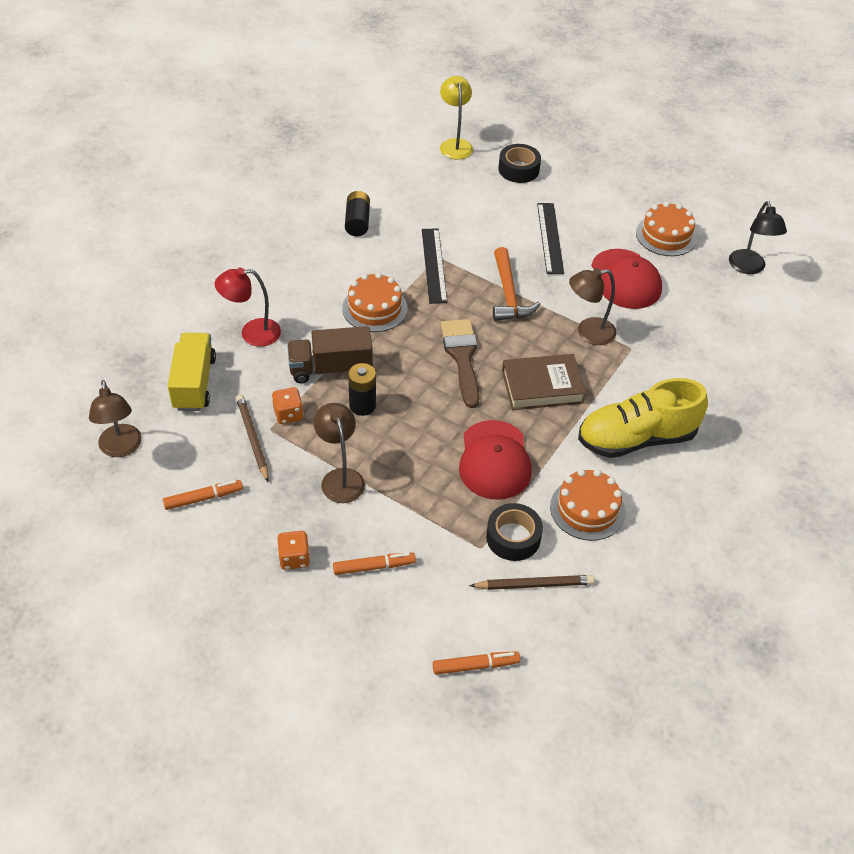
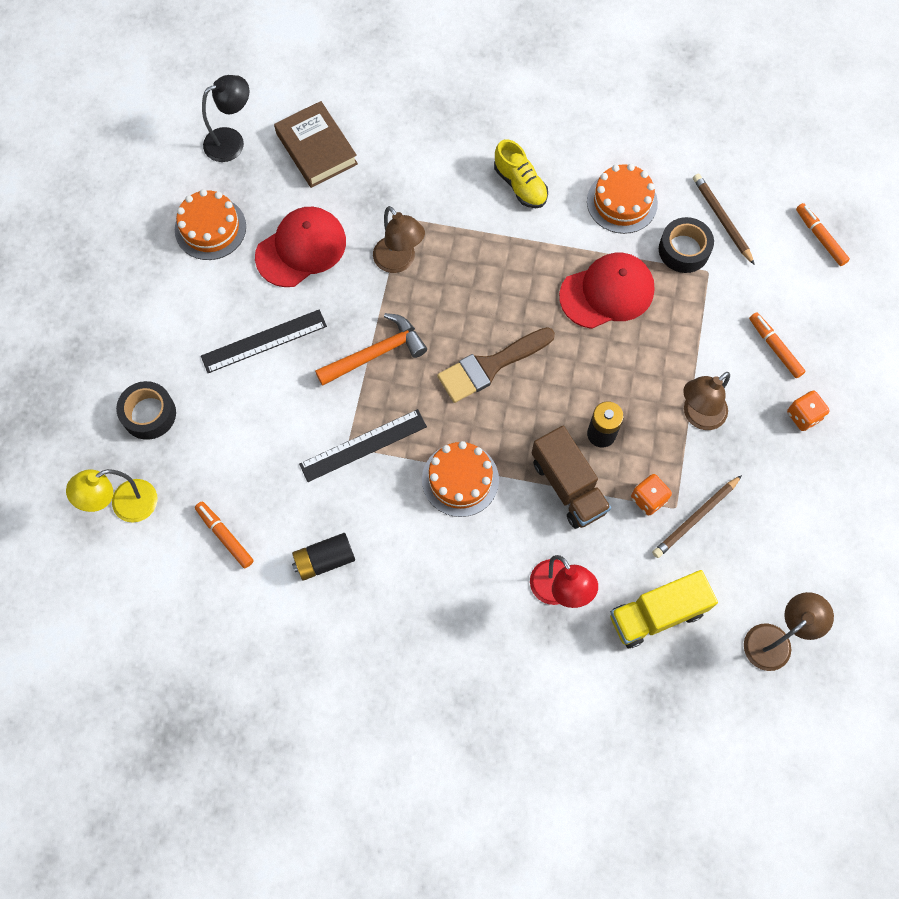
camera: 110 degrees left, 20 degrees up
(203, 498) = (787, 527): orange marker -> orange marker (225, 536)
(542, 387) = (494, 281): brown book -> brown book (316, 148)
(636, 438) = (520, 185): yellow shoe -> yellow shoe, size x0.58

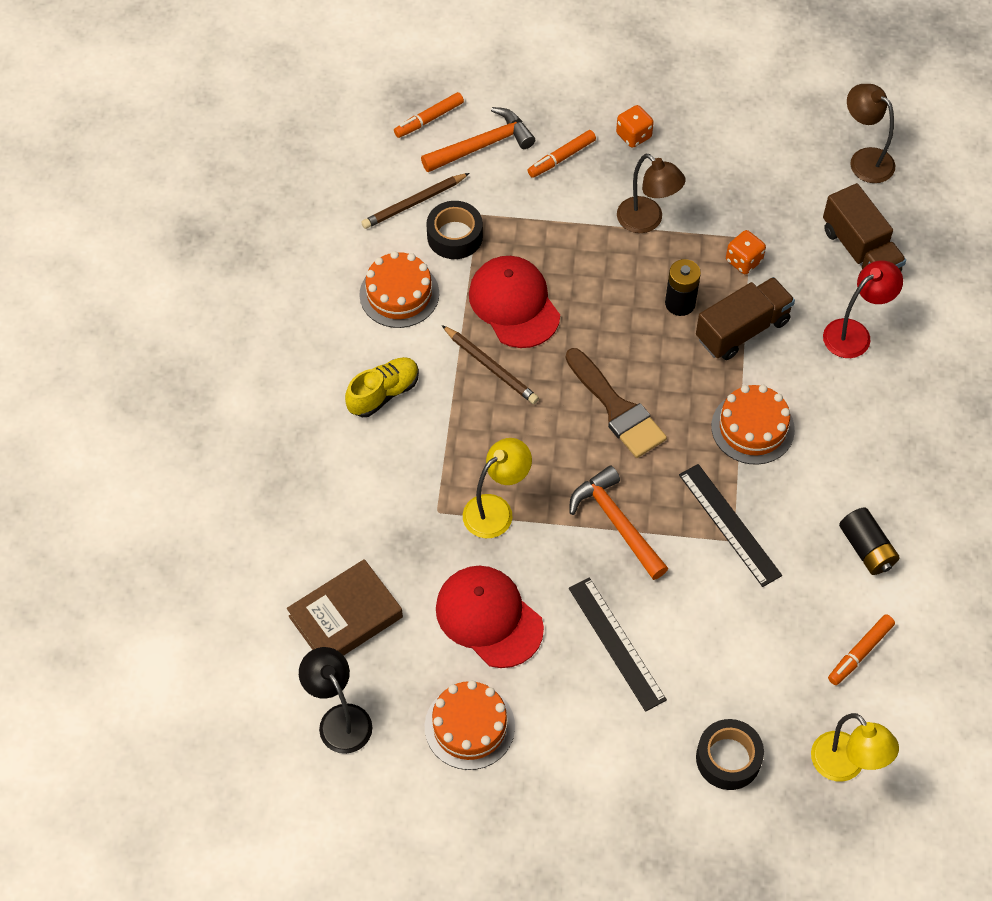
camera: 95 degrees left, 10 degrees down
(399, 261) = (496, 510): brown lamp -> yellow lamp
(657, 614) = (860, 251): yellow truck -> brown truck
(695, 518) = (756, 222): brown pencil -> brown pencil (491, 367)
(789, 280) = (482, 145): none -> orange hammer

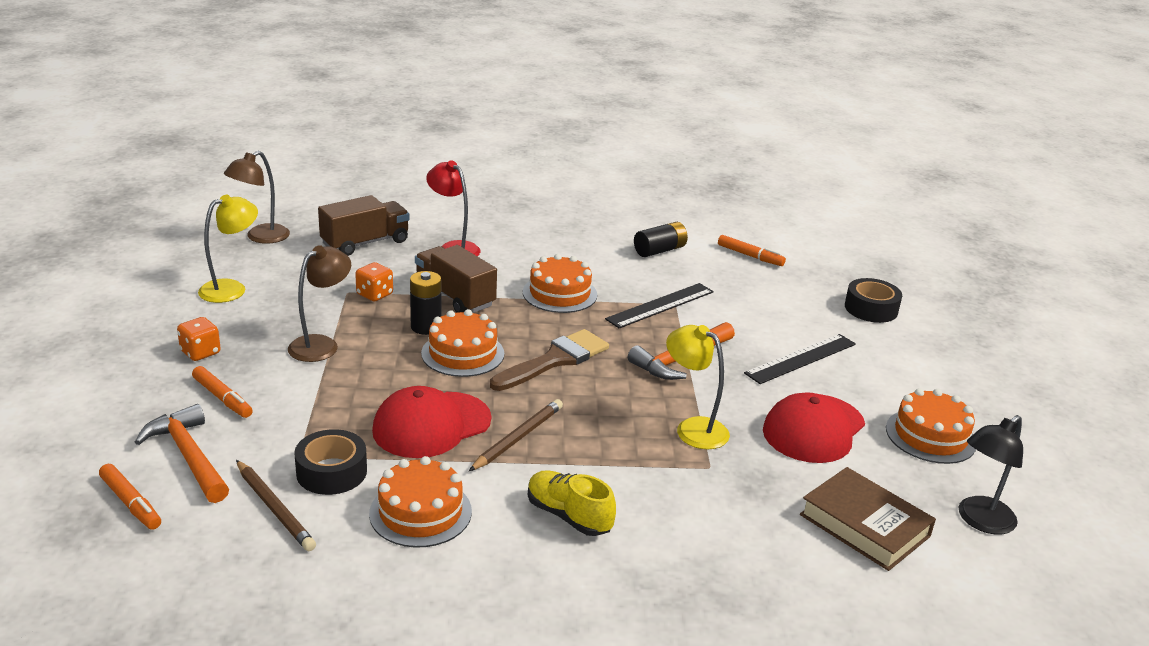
camera: 100 degrees left, 30 degrees down
(630, 332) = (462, 353): none -> orange cake
(845, 766) = (844, 264): yellow lamp -> yellow lamp (231, 288)

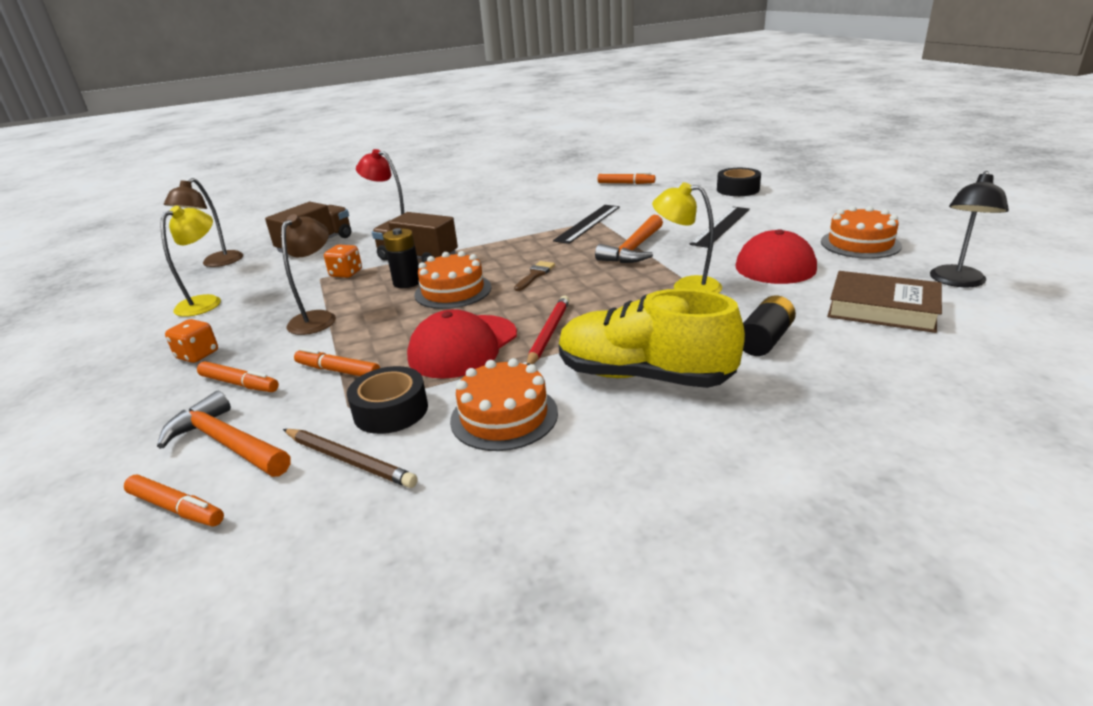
camera: 15 degrees left, 0 degrees up
(309, 413) = (338, 371): none -> orange marker
(518, 438) = (548, 333): brown pencil -> red pencil
(555, 360) = (535, 275): brown brush -> brown brush, size x0.52
(559, 293) = (503, 235): orange cake -> none
(568, 516) = (643, 376): yellow shoe -> yellow shoe, size x1.72
(659, 250) = (558, 195): black battery -> black battery (764, 340)

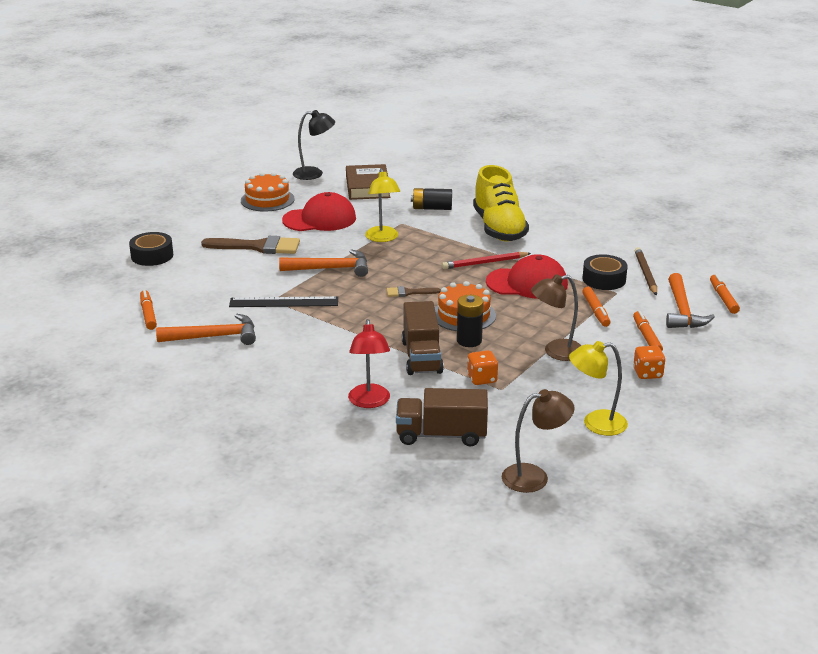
camera: 125 degrees left, 0 degrees up
(504, 416) = (570, 250): orange cake -> none
(562, 198) = (214, 337): none -> orange hammer
(720, 226) = (258, 247): black ruler -> brown brush

